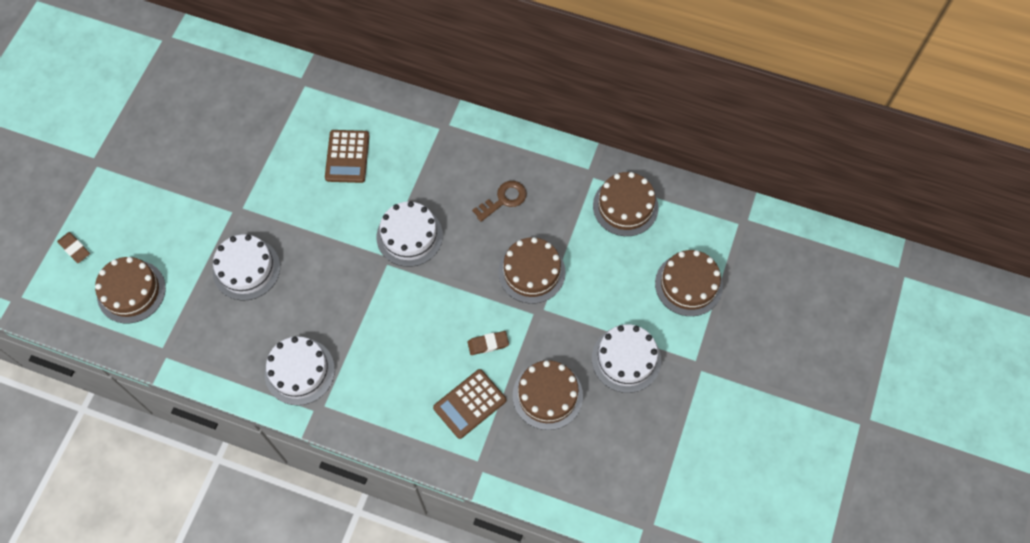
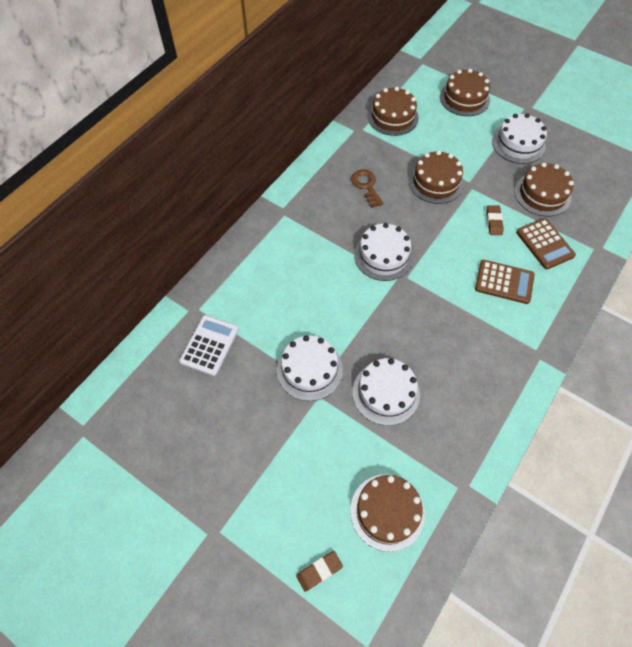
camera: 75 degrees left, 5 degrees down
(267, 107) = (209, 345): none -> white calculator
(299, 371) = (500, 364): white cake -> white cake (309, 370)
(347, 156) = (289, 287): brown calculator -> brown calculator (504, 282)

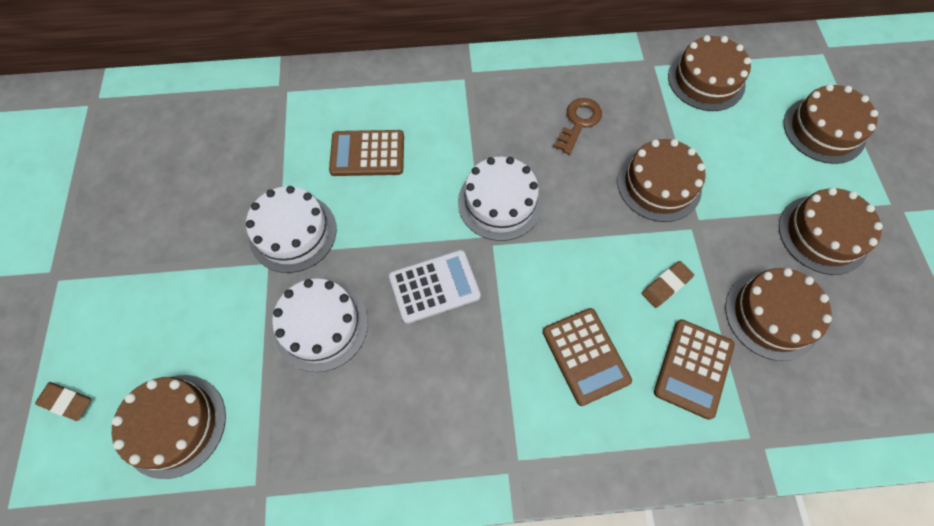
camera: 50 degrees right, 5 degrees up
(209, 345) = (253, 129): white calculator -> white calculator (434, 286)
(290, 296) = (367, 154): none -> brown calculator
(518, 144) = (823, 234): white cake -> brown cake

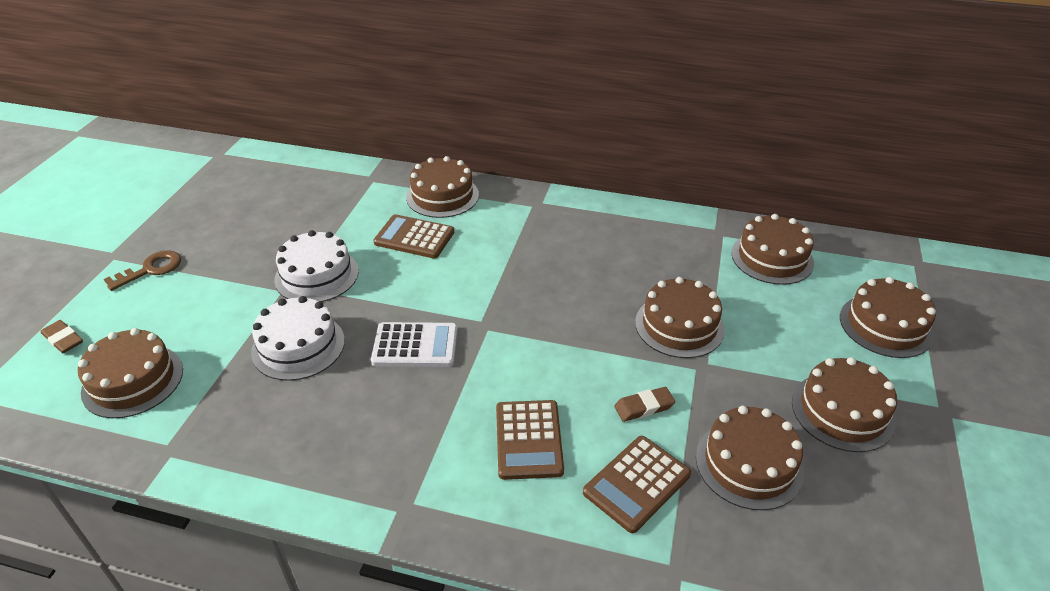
camera: 20 degrees right, 25 degrees down
(369, 91) = (442, 196): none -> brown cake
(500, 202) = (513, 300): white cake -> none
(578, 122) = (623, 260): brown key -> brown key (150, 269)

